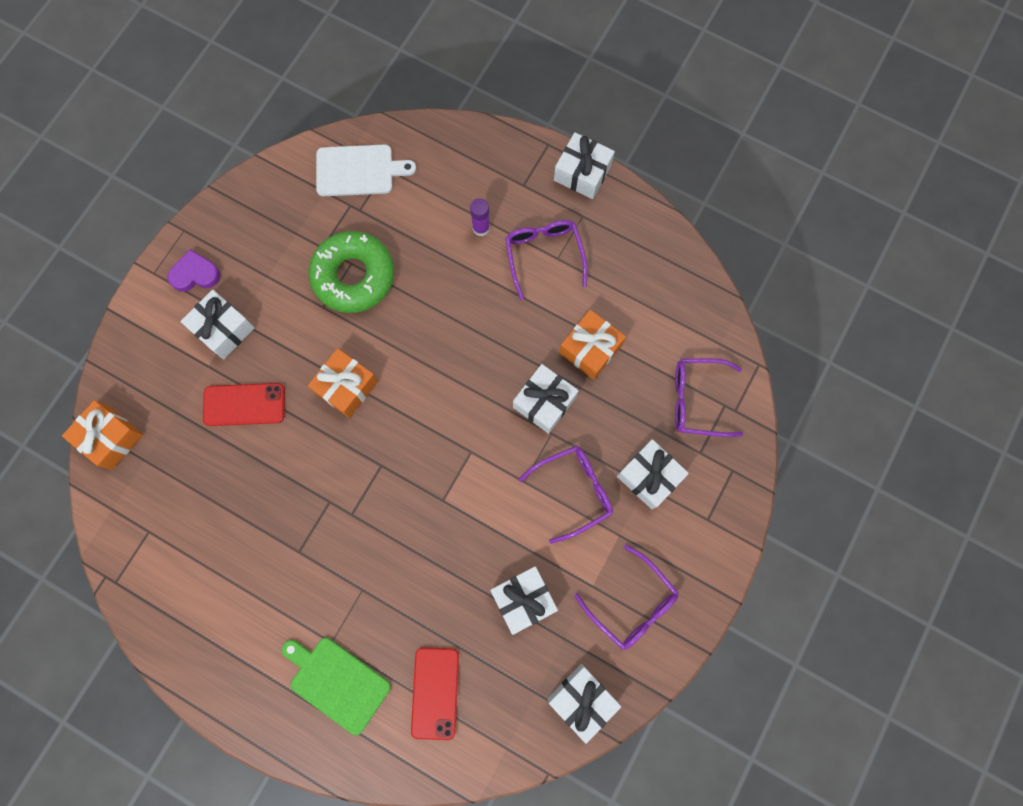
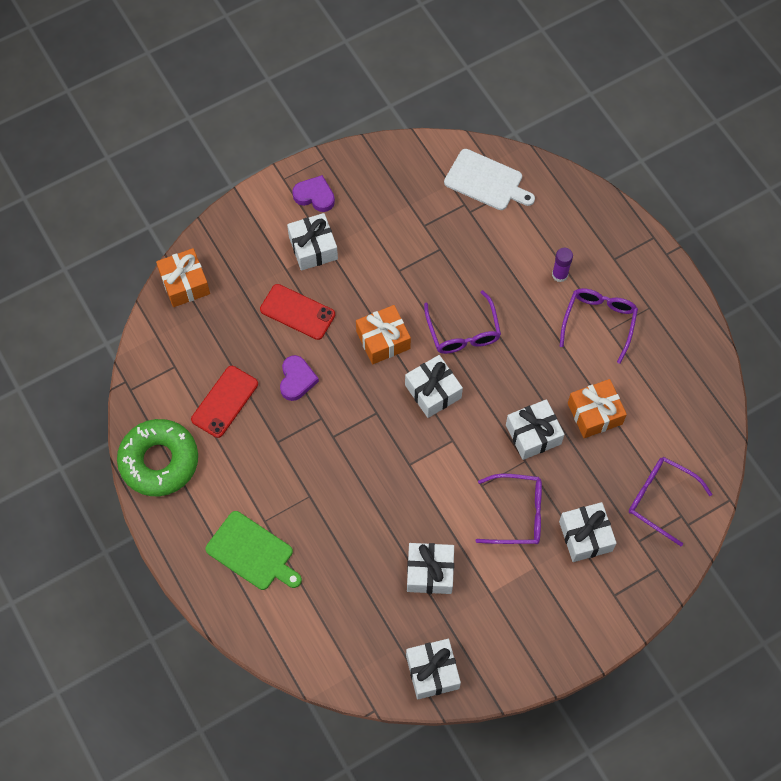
camera: 30 degrees right, 10 degrees down
(282, 475) = (297, 380): none -> purple heart
(337, 682) = (252, 552): green cutting board -> green cutting board turned 150 degrees clockwise
(353, 276) = (436, 260): green donut -> green donut (159, 461)
(435, 692) = (322, 602): red phone -> red phone (225, 401)
(582, 173) = (669, 274): white gift -> white gift (433, 391)
(632, 603) = (514, 624): purple glasses -> purple glasses (463, 332)

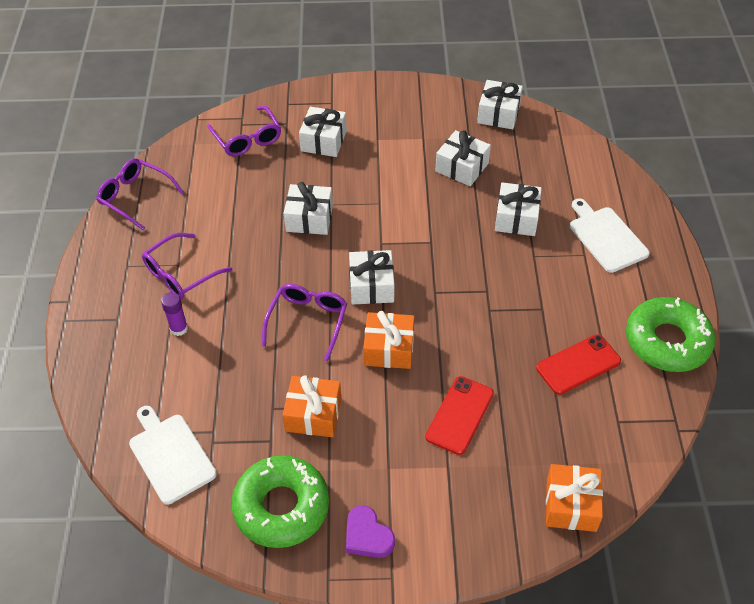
camera: 150 degrees left, 15 degrees down
(252, 552) = (606, 237): green cutting board -> white cutting board
(297, 312) = (459, 415): red phone -> red phone turned 60 degrees clockwise
(297, 380) = (495, 352): purple heart -> none
(313, 248) = (405, 475): white gift -> white gift (516, 218)
(384, 186) = (281, 507): none -> green donut
(517, 514) = (365, 174): purple glasses -> purple glasses (135, 197)
(594, 413) = (246, 211): orange gift -> orange gift (313, 414)

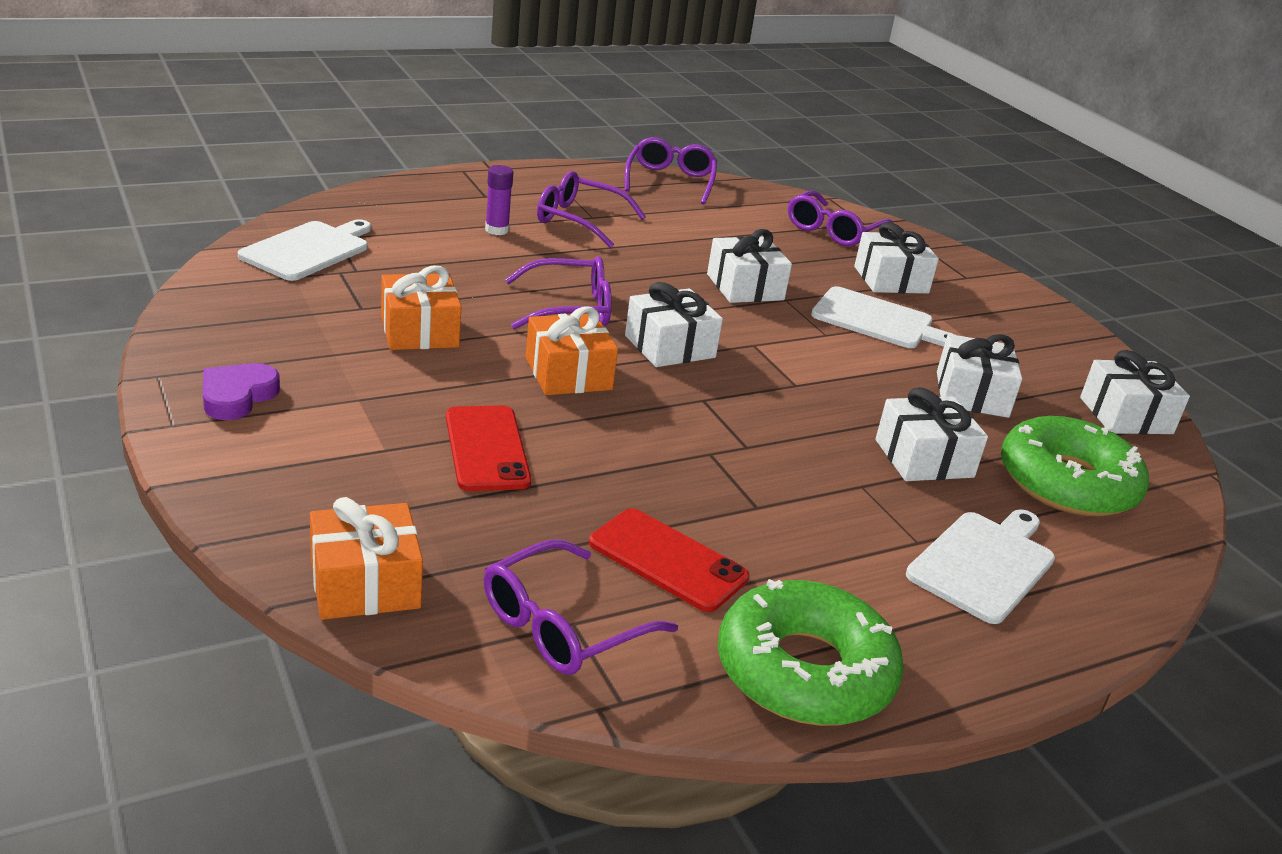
camera: 60 degrees right, 20 degrees down
(281, 507) = (261, 328): green donut -> green donut (1067, 483)
(370, 171) = (877, 320): none -> white cutting board
(459, 415) = (487, 449): red phone -> red phone turned 75 degrees clockwise
(619, 426) = (562, 625): none -> purple glasses

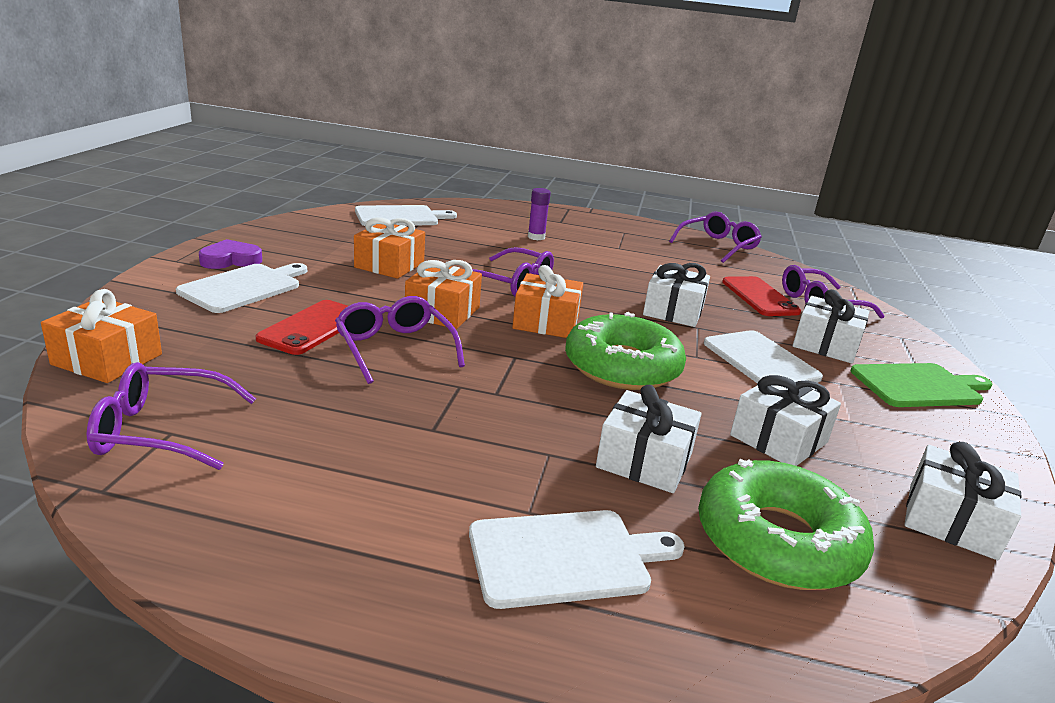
camera: 40 degrees right, 5 degrees down
(325, 429) = (244, 287): none -> white cutting board
(579, 220) = (605, 247): purple glasses -> purple glasses (394, 348)
(667, 560) = (302, 429): red phone -> red phone (759, 297)
(670, 346) = (546, 322): white gift -> orange gift
(804, 671) = (258, 544): green donut -> green donut (622, 366)
(989, 298) = (919, 386): none -> green cutting board

